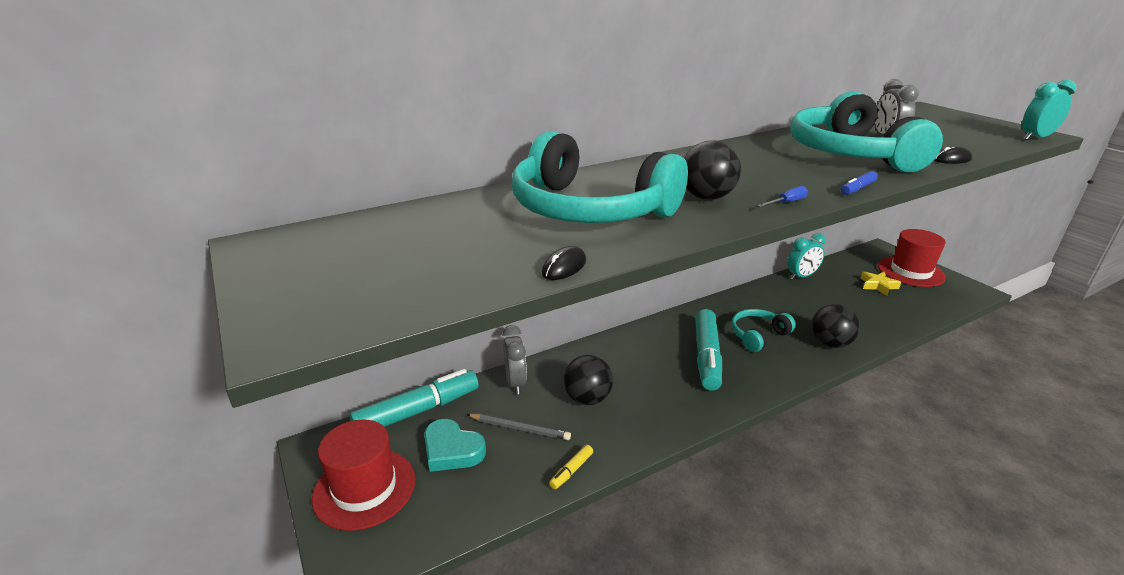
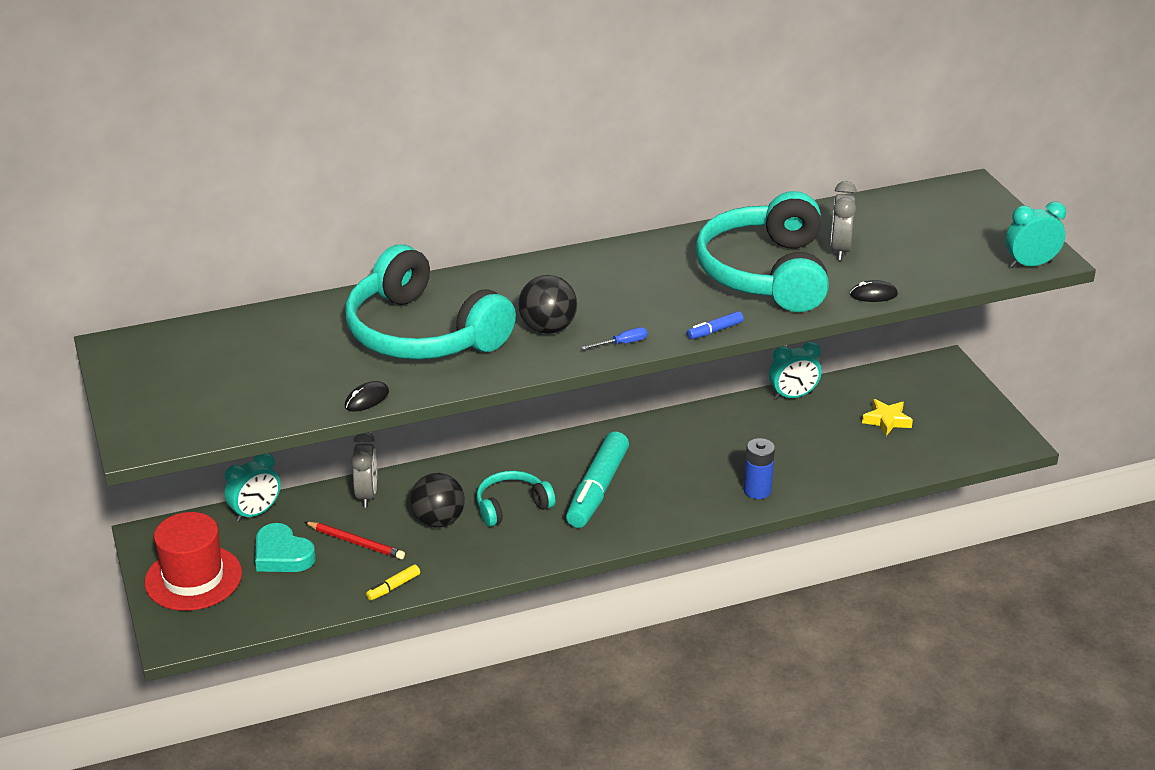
camera: 10 degrees right, 5 degrees up
(418, 411) = (256, 513): turquoise marker -> turquoise clock
(520, 428) = (356, 542): grey pencil -> red pencil
(758, 335) = (676, 471): turquoise headphones -> turquoise headphones (511, 506)
(830, 343) = (757, 490): black ball -> blue battery
(910, 271) = (952, 404): red hat -> none

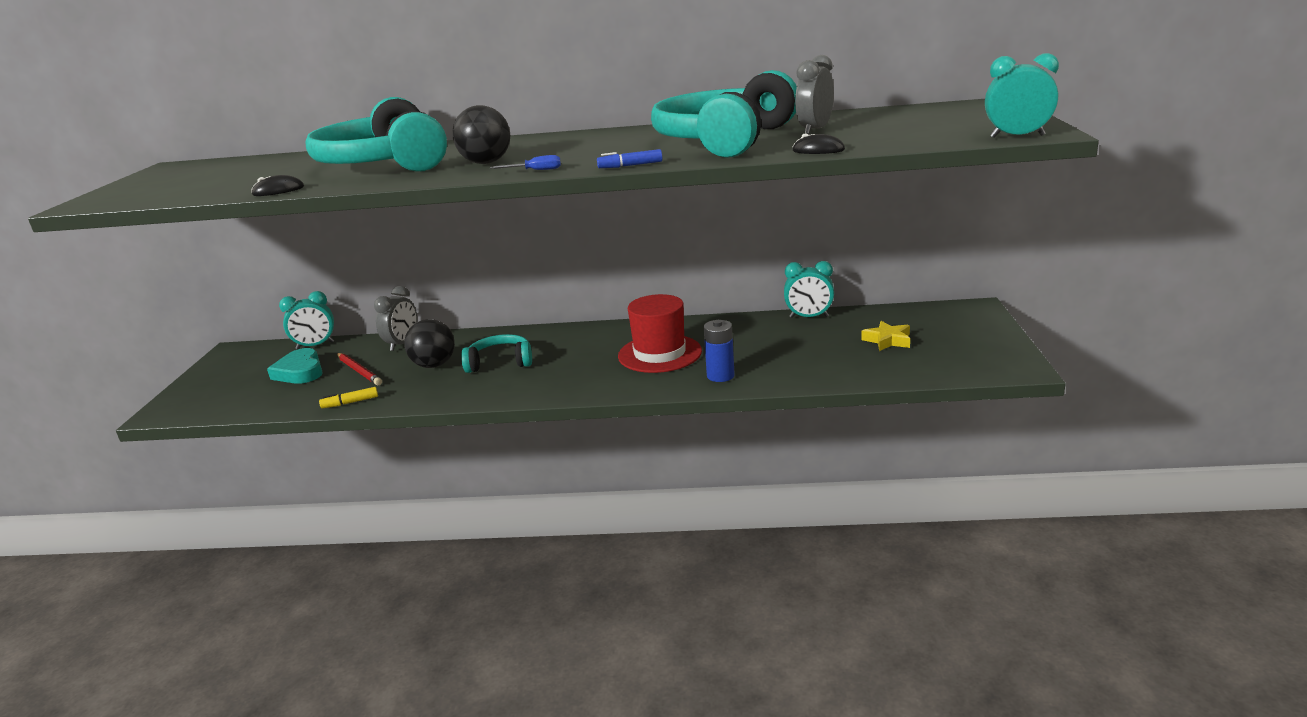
camera: 25 degrees right, 10 degrees down
(193, 578) = (225, 378): red hat -> red hat (659, 353)
(597, 490) = (579, 360): turquoise marker -> none

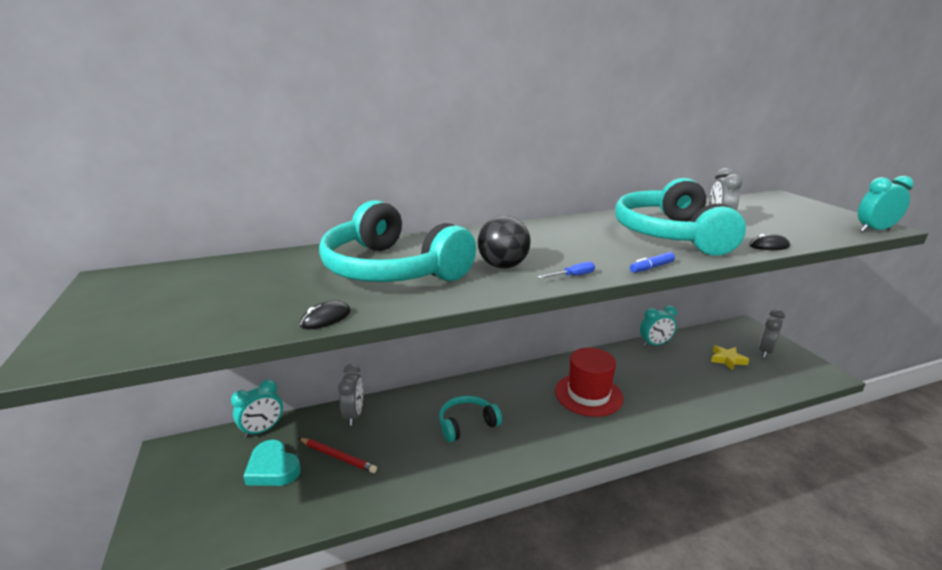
camera: 25 degrees left, 0 degrees up
(350, 403) = (363, 502): yellow marker -> none
(434, 365) = (408, 437): black ball -> none
(720, 376) = (656, 411): blue battery -> none
(959, 337) = (765, 351): none -> grey clock

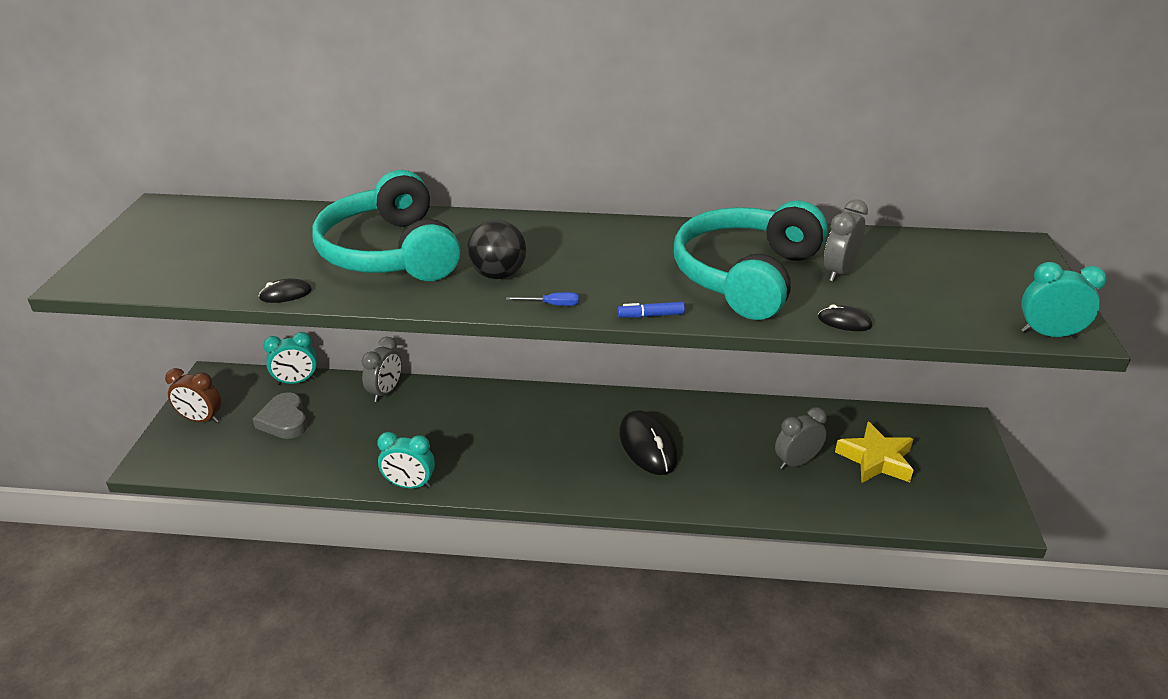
camera: 25 degrees right, 10 degrees up
(179, 495) = (201, 419): none -> brown clock
(273, 468) = (284, 420): turquoise heart -> grey heart
(338, 457) = (344, 428): red pencil -> none
(467, 424) = (487, 436): turquoise headphones -> none
(588, 394) = (647, 446): red hat -> black mouse
(655, 344) = (798, 411): turquoise clock -> turquoise clock (409, 485)
(727, 360) = (876, 460): yellow star -> yellow star, size x1.57
(765, 351) = (947, 465): grey clock -> grey clock (796, 462)

